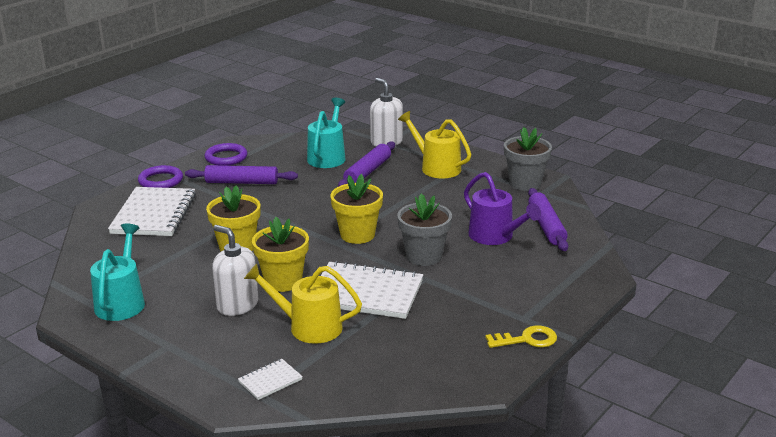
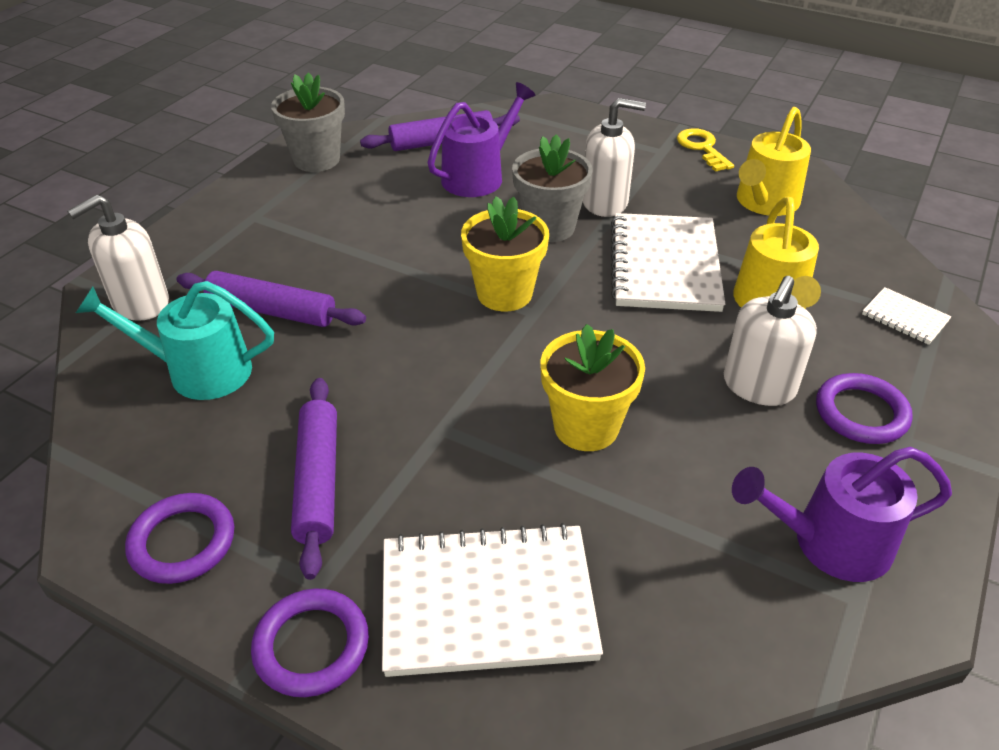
camera: 100 degrees left, 15 degrees up
(121, 302) = (830, 543): turquoise watering can -> purple watering can
(196, 336) = (861, 413): none -> purple ring
(283, 281) = (670, 349): yellow flower pot -> none
(436, 167) = (258, 238): yellow watering can -> yellow watering can (764, 202)
(450, 281) = (605, 202): none -> white soap dispenser

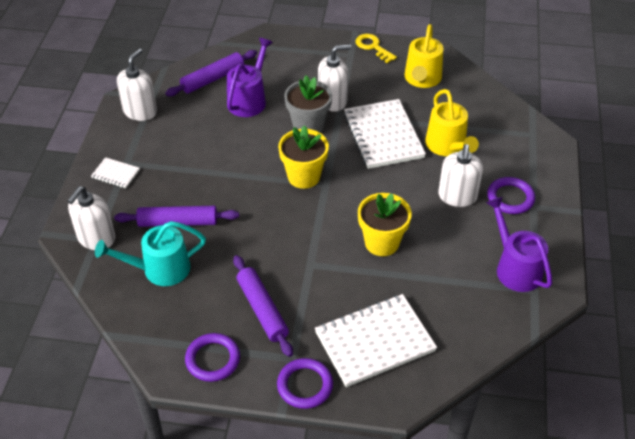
camera: 20 degrees left, 5 degrees up
(316, 159) = (140, 111): grey flower pot -> white soap dispenser
(830, 543) = (515, 268): purple watering can -> purple watering can turned 90 degrees clockwise
(905, 318) = (516, 137): white notebook -> white notebook (115, 174)

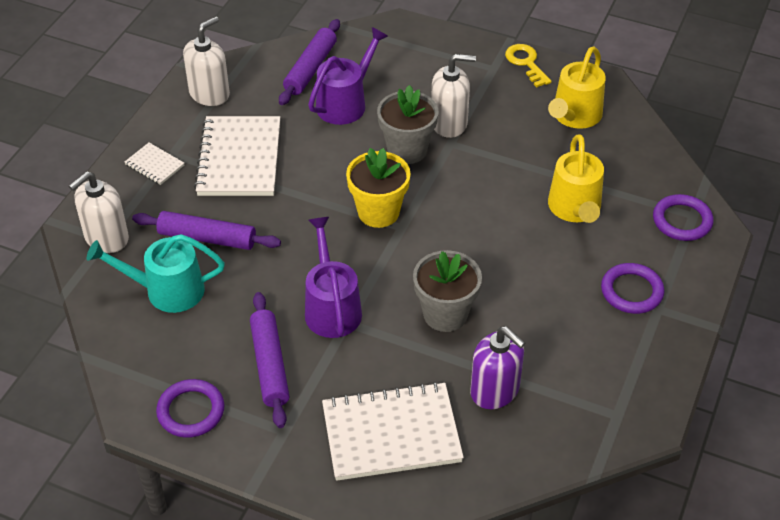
camera: 15 degrees right, 0 degrees up
(213, 79) = (310, 69): purple rolling pin -> purple rolling pin turned 45 degrees counterclockwise
(305, 385) = (288, 467): purple ring -> purple ring (682, 221)
(382, 243) = (445, 314): yellow flower pot -> grey flower pot
(383, 136) = (497, 180): white notebook -> white notebook (239, 159)
(439, 292) = (495, 390): none -> purple soap dispenser
(457, 196) = (563, 276): white soap dispenser -> none
(515, 268) = (603, 382): purple watering can -> purple watering can (331, 308)

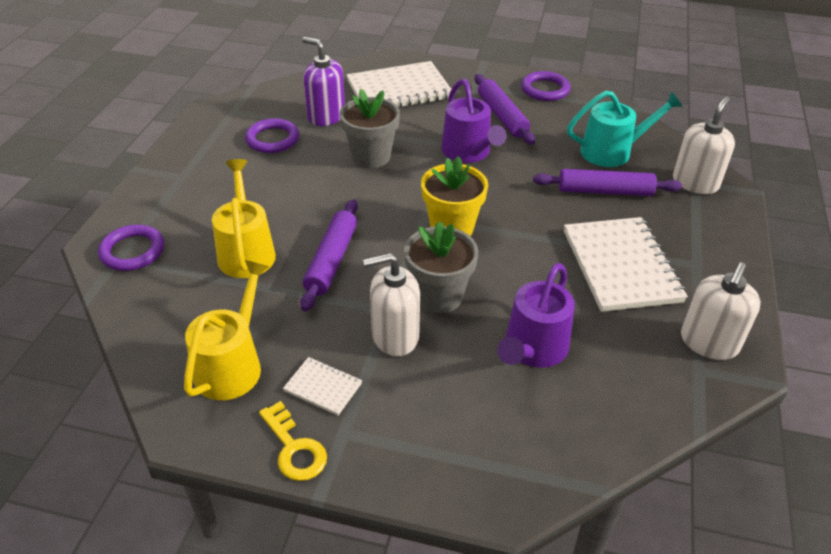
camera: 170 degrees right, 5 degrees down
(154, 165) = (705, 250): white notebook -> white notebook (323, 387)
(310, 69) = (601, 398): purple rolling pin -> purple rolling pin (331, 260)
(631, 291) = (202, 186): purple ring -> purple ring (272, 139)

